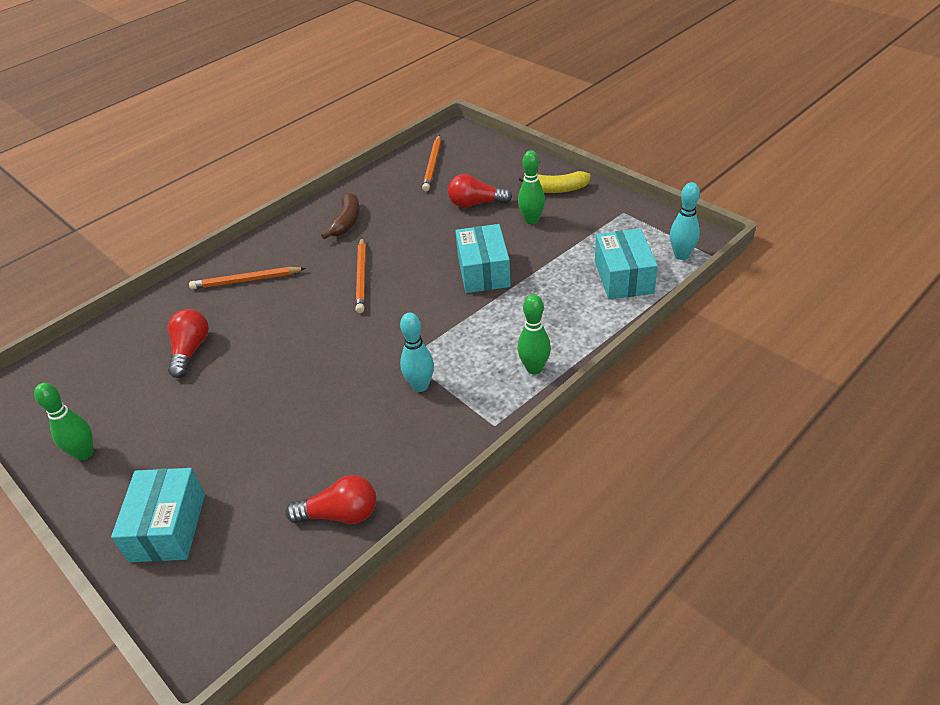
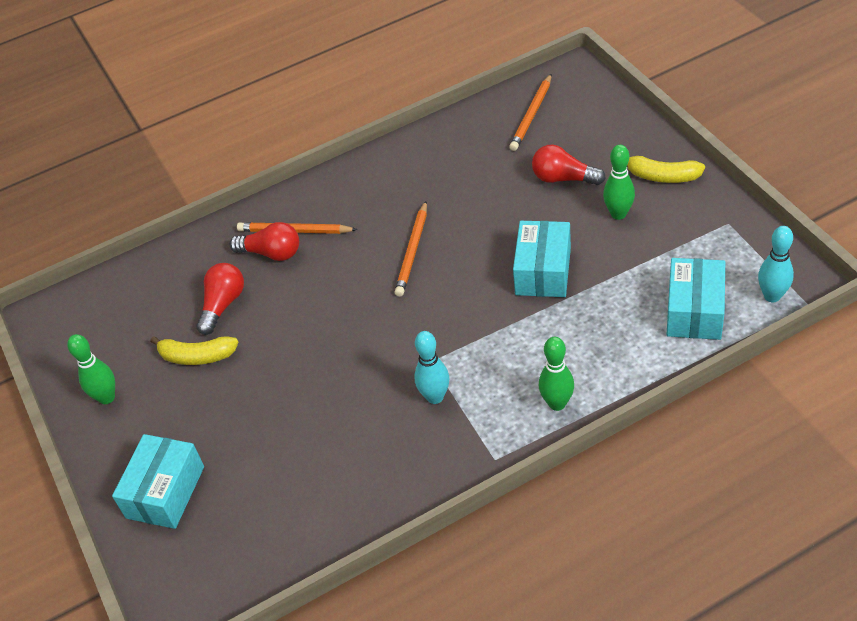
camera: 20 degrees right, 5 degrees up
(174, 398) = (197, 356): none -> yellow banana
(340, 514) = (320, 518): red light bulb -> red light bulb (271, 253)
(346, 222) = (416, 176): brown banana -> none

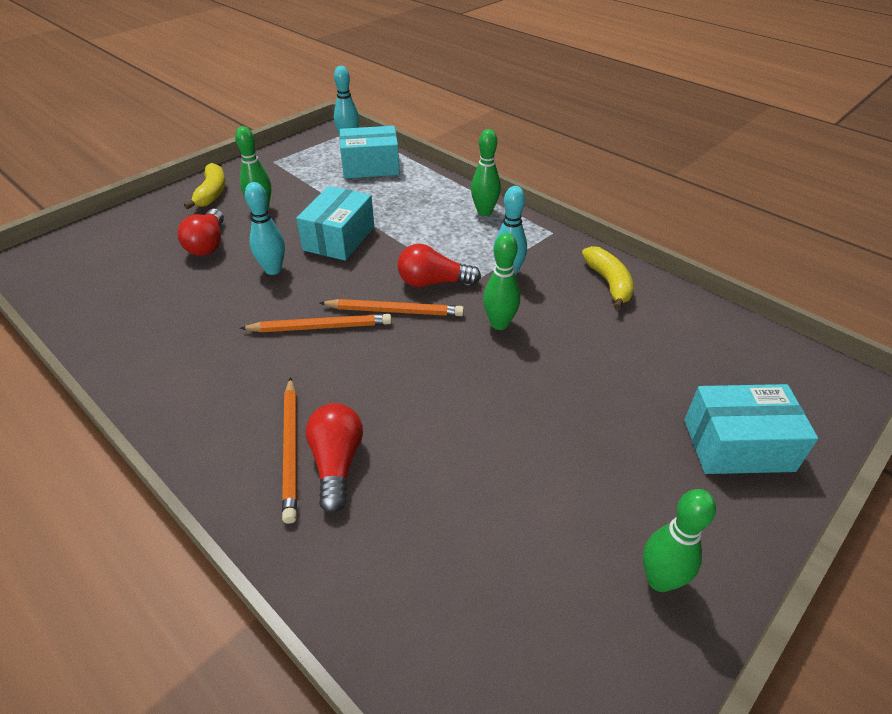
camera: 115 degrees left, 5 degrees down
(197, 356) = (541, 488): yellow banana -> yellow banana (609, 283)
(223, 305) = (444, 490): red light bulb -> red light bulb (433, 282)
(366, 372) = (499, 324): none -> green bowling pin
(505, 223) = (273, 270): none -> turquoise bowling pin
(532, 115) = (94, 279): orange pencil -> orange pencil (394, 311)
(543, 271) = (339, 238): turquoise box -> turquoise box turned 60 degrees counterclockwise

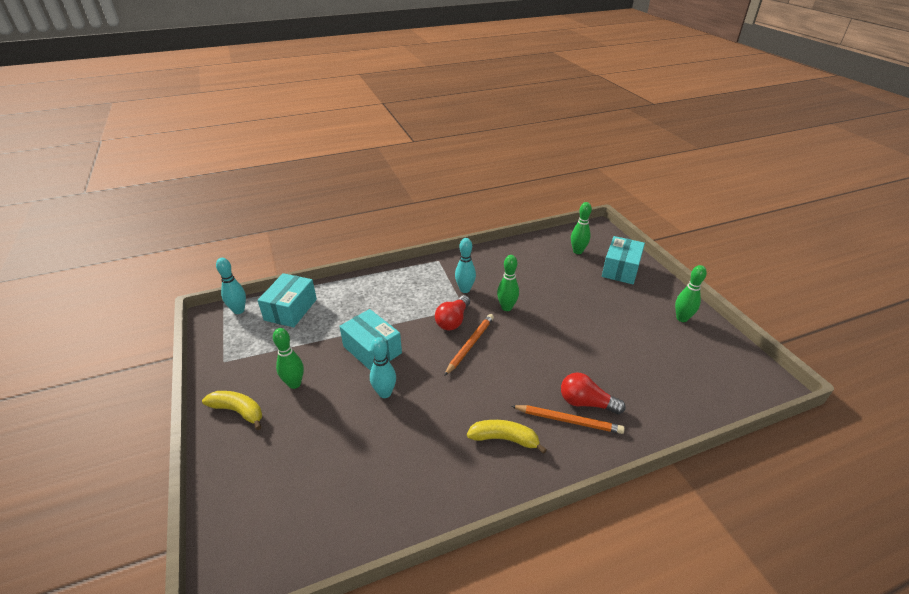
camera: 65 degrees left, 5 degrees down
(208, 244) = (319, 426): red light bulb -> none
(320, 327) = (465, 382): orange pencil -> none
(484, 212) = (396, 277): green bowling pin -> green bowling pin (577, 251)
(609, 283) = (496, 259): yellow banana -> yellow banana (504, 439)

